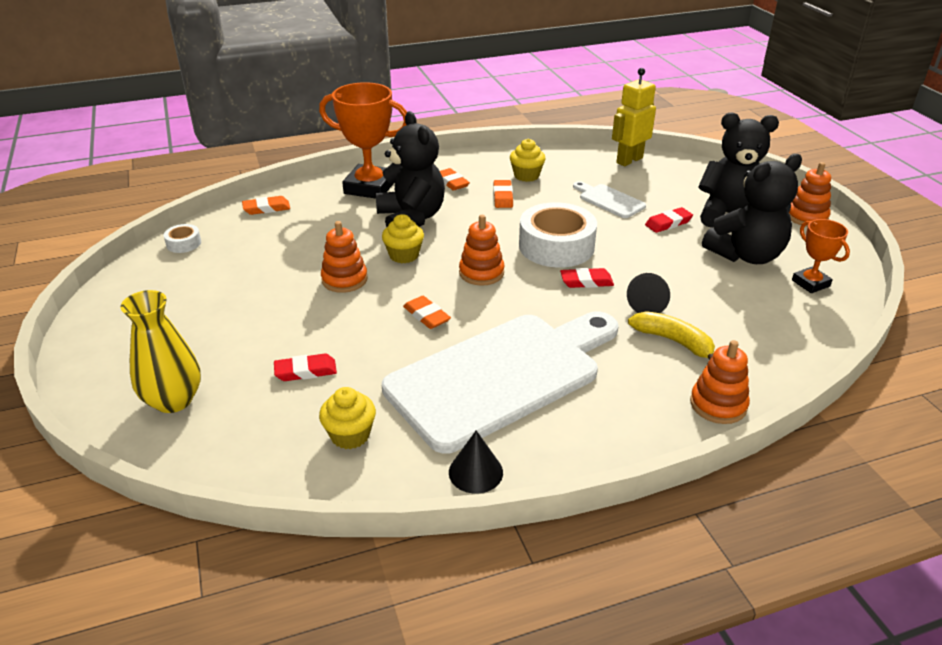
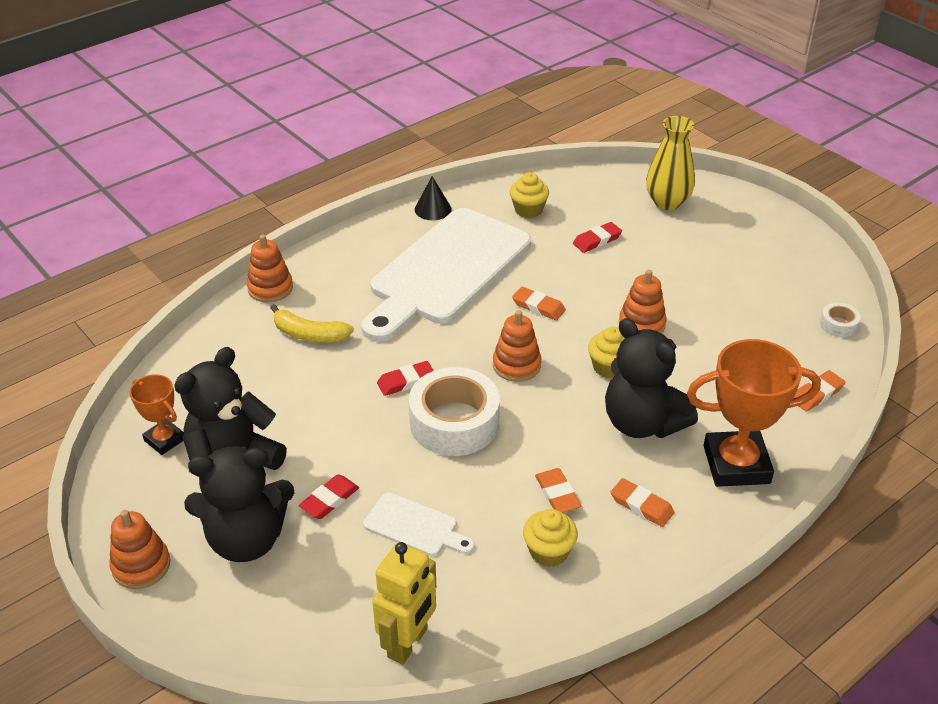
camera: 160 degrees right, 5 degrees up
(648, 305) = (337, 368): black cone -> none

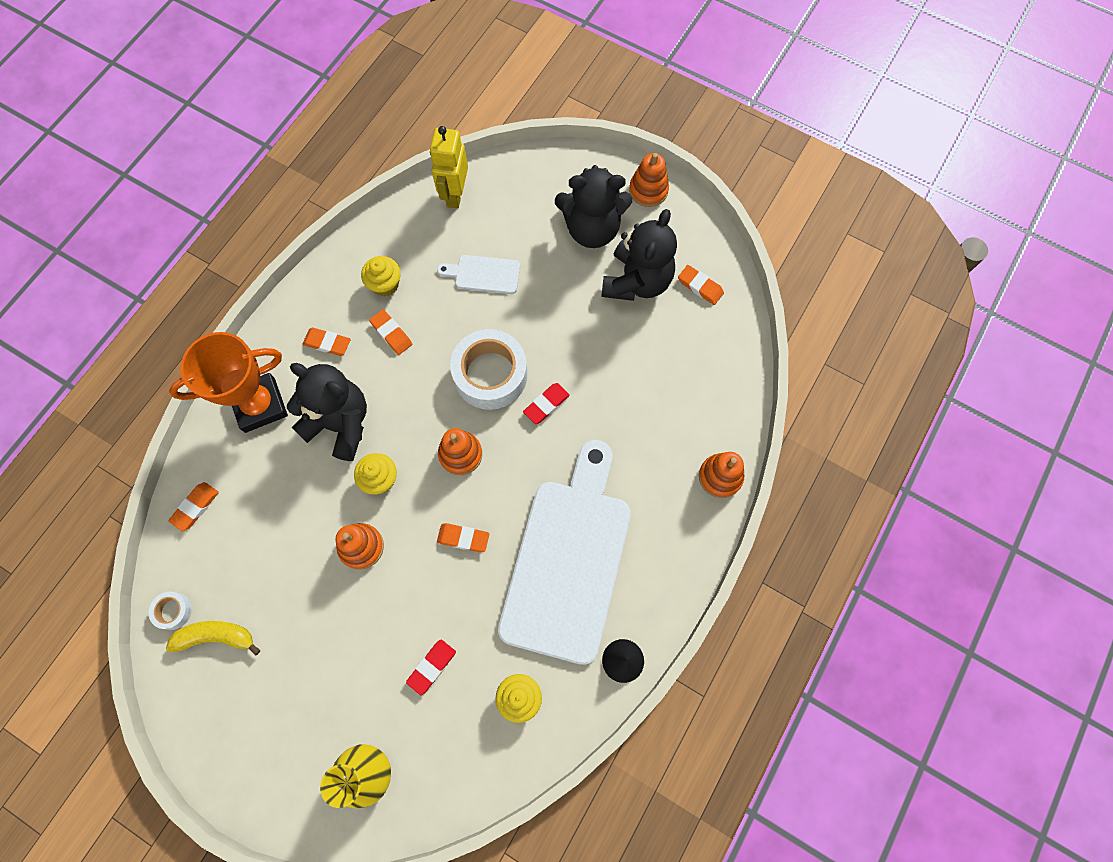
camera: 160 degrees right, 30 degrees up
(165, 440) = (700, 286): orange trophy -> orange eraser
(247, 539) = (592, 229): black teddy bear -> black teddy bear turned 150 degrees counterclockwise
(309, 334) = (653, 430): yellow banana -> yellow banana (216, 636)
(329, 500) = (552, 276): red eraser -> none

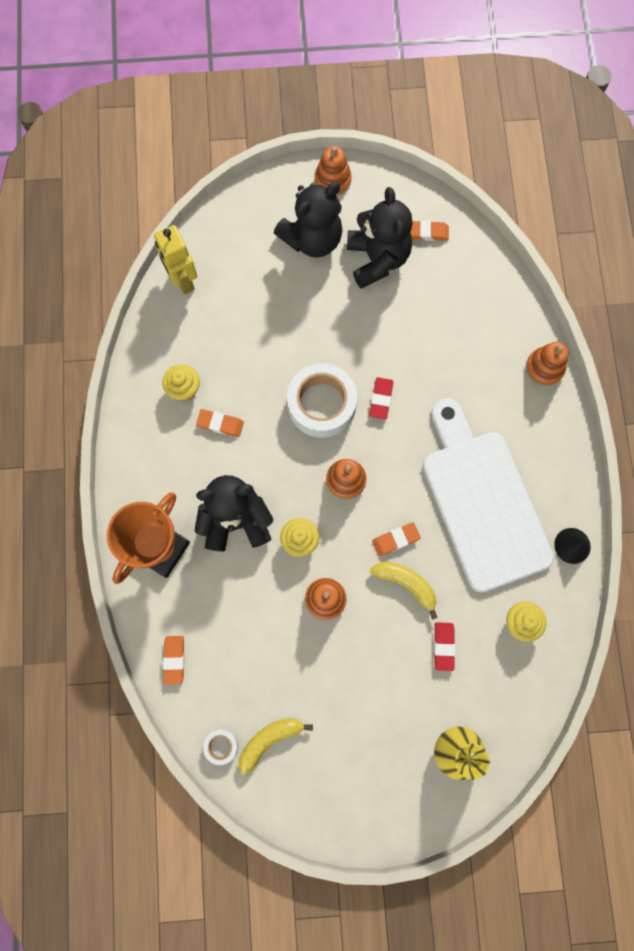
camera: 35 degrees left, 5 degrees up
(327, 343) = (175, 465): orange eraser -> none
(442, 585) = (406, 583): none -> yellow banana
(483, 274) = (256, 330): white cutting board -> none

